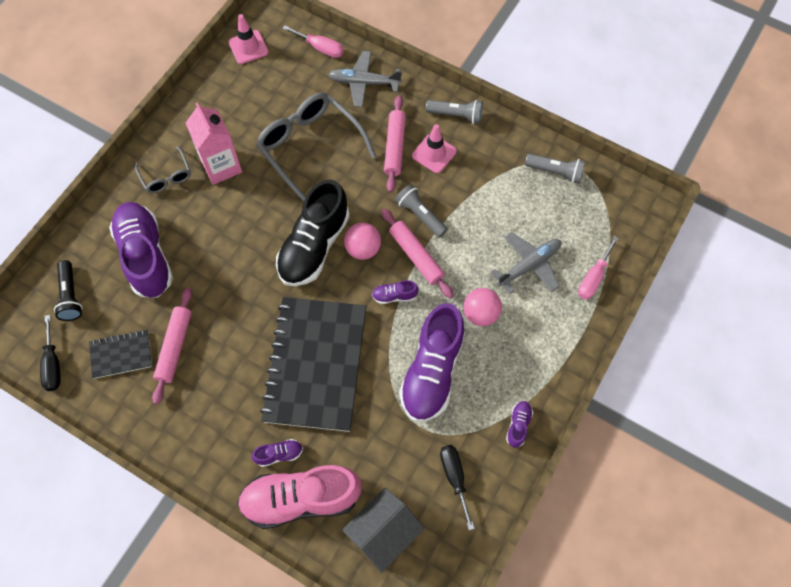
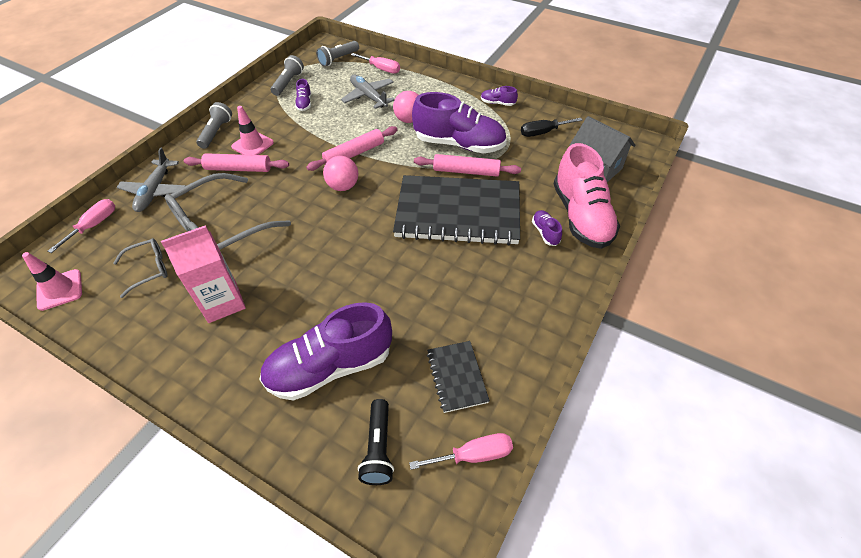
camera: 90 degrees left, 15 degrees down
(53, 364) = (474, 455): black screwdriver -> pink screwdriver
(71, 296) = (379, 448): black flashlight -> black flashlight turned 105 degrees clockwise
(166, 176) = (221, 357): grey glasses -> grey glasses (149, 269)
(174, 347) = (445, 325): pink rolling pin -> pink rolling pin (466, 171)
(314, 246) = (336, 219): black shoe -> none
(394, 296) = (391, 166): purple shoe -> purple shoe (304, 103)
(420, 215) = (314, 152): grey flashlight -> grey flashlight (338, 59)

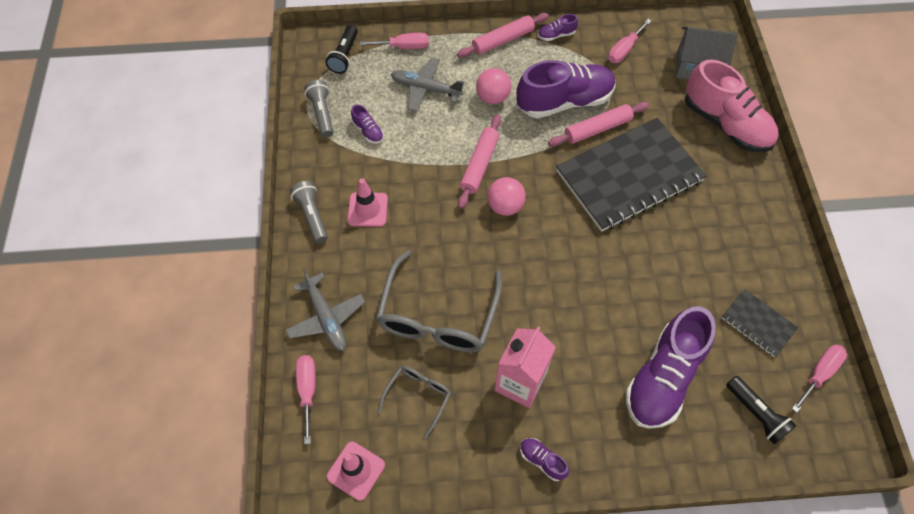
camera: 35 degrees left, 10 degrees up
(238, 169) = (384, 244): pink rolling pin -> pink rolling pin (503, 41)
(338, 59) = (344, 56): grey flashlight -> black flashlight
(543, 132) = (624, 50): black screwdriver -> pink screwdriver
(545, 233) = (712, 156): purple shoe -> purple shoe (542, 460)

